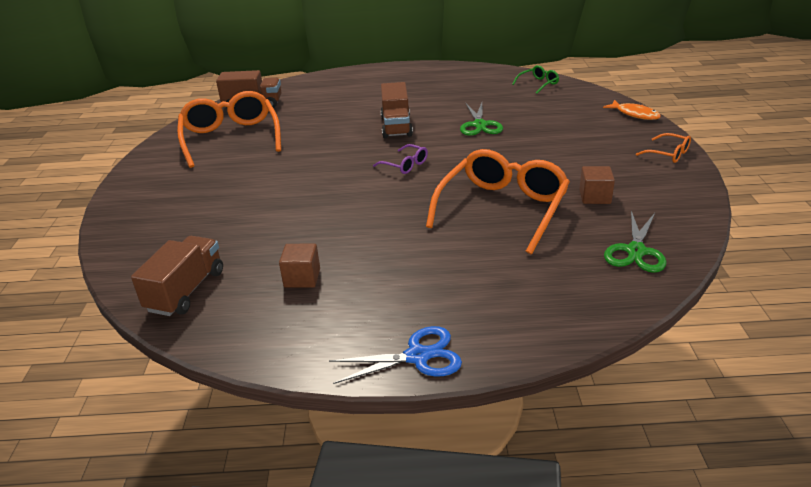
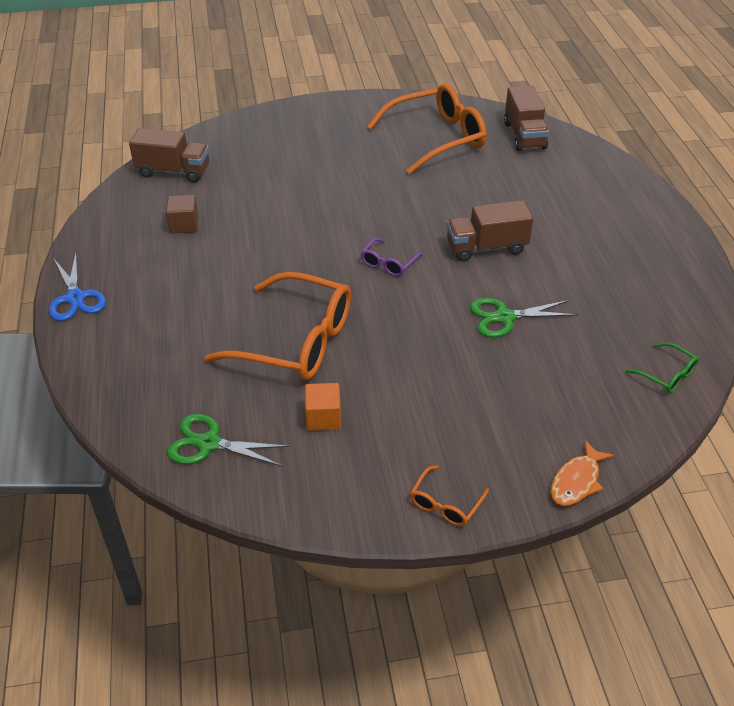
camera: 80 degrees right, 10 degrees up
(595, 197) = (323, 418): brown cube -> orange cube

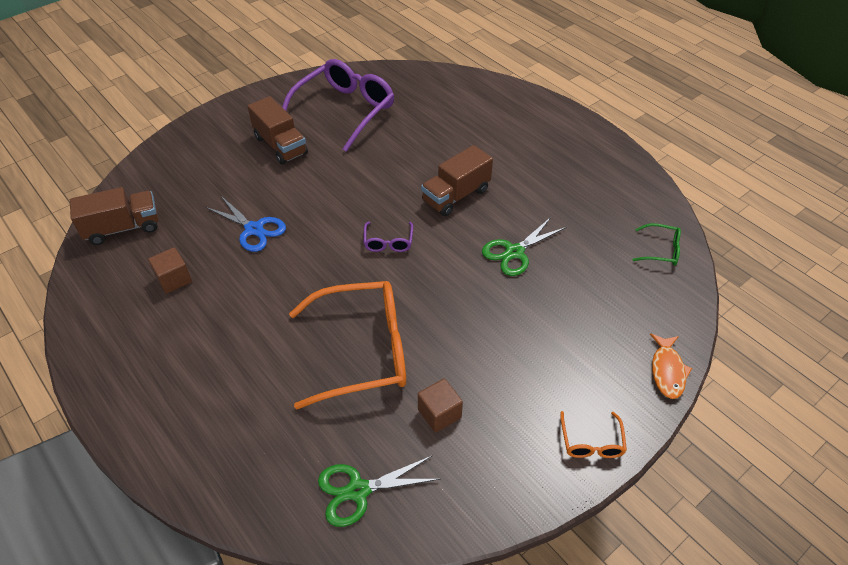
camera: 30 degrees left, 5 degrees up
(75, 298) = (115, 403): blue scissors -> blue scissors (254, 229)
(323, 418) = (439, 413): orange cube -> brown cube
(437, 138) = (345, 110): orange glasses -> purple glasses
(524, 136) = (413, 84): brown truck -> brown truck (280, 145)

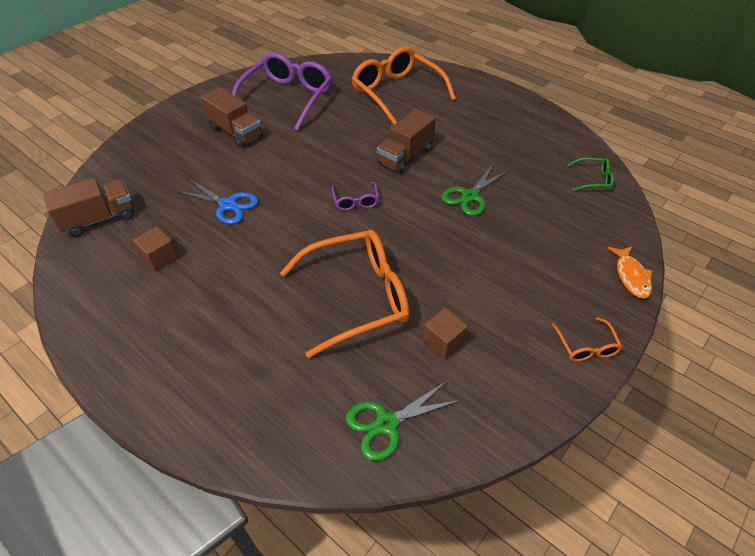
camera: 10 degrees left, 0 degrees up
(466, 117) = (396, 93): none -> orange glasses

